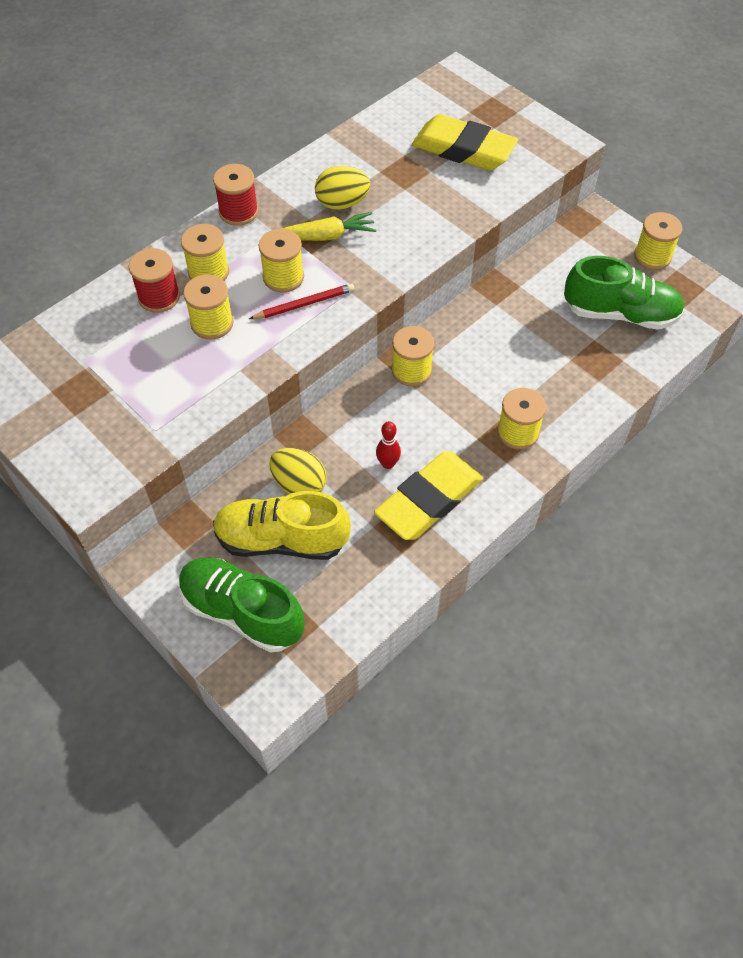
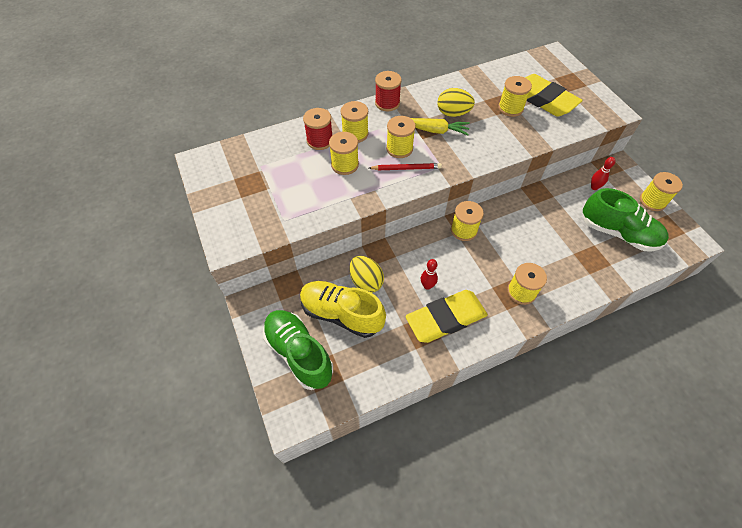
camera: 20 degrees right, 0 degrees up
(422, 174) = (510, 108): none -> yellow spool
(570, 257) = (594, 187): none -> red bowling pin

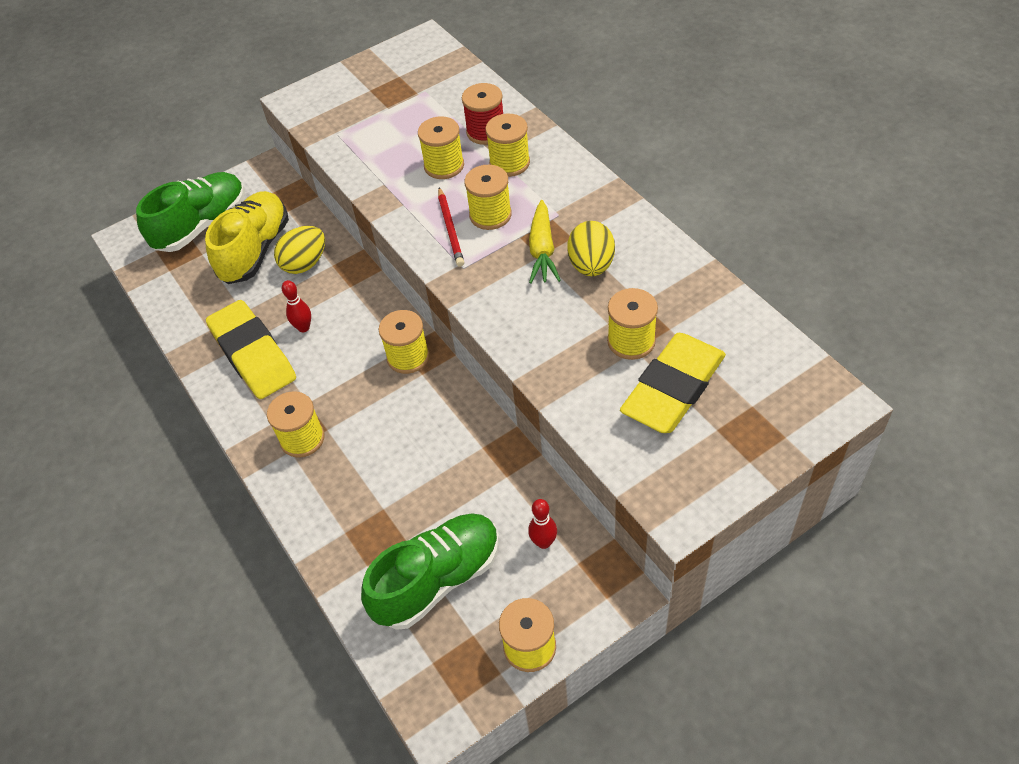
camera: 85 degrees right, 5 degrees down
(387, 103) = (591, 184): red spool -> none
(618, 233) = (438, 579): green shoe -> green shoe turned 150 degrees counterclockwise

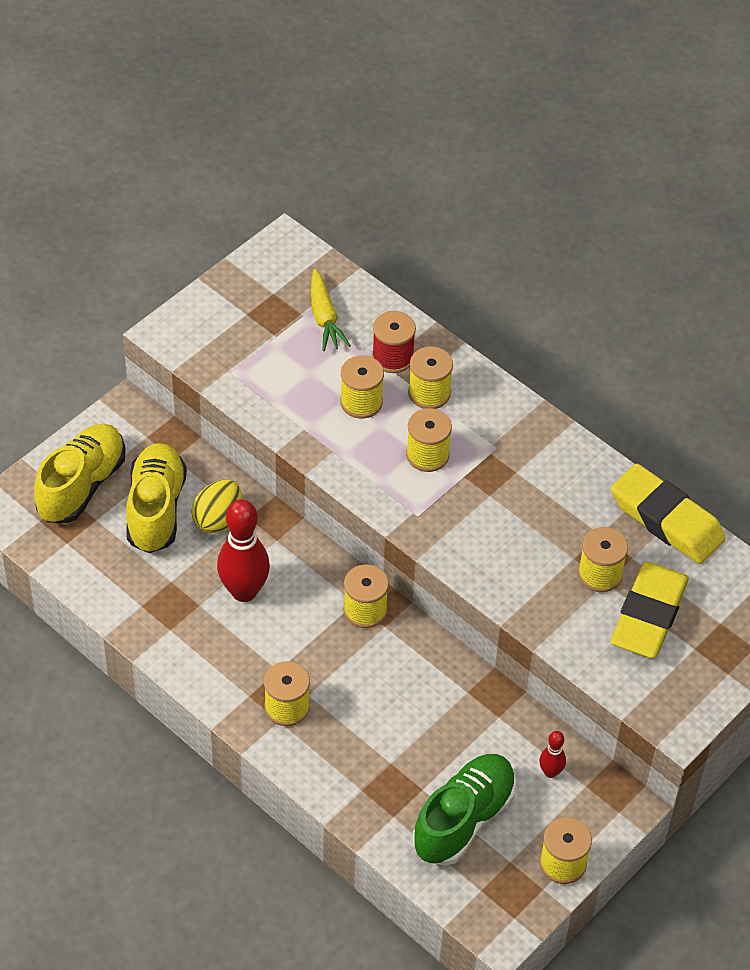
camera: 20 degrees left, 0 degrees up
(202, 225) = (82, 485): green shoe -> yellow shoe
(253, 355) = (201, 627): yellow eraser -> yellow eraser (666, 520)
(303, 328) = (244, 591): red bowling pin -> red bowling pin, size x2.06
(450, 229) = (391, 474): red pencil -> none
(542, 250) = (490, 488): yellow carrot -> yellow carrot (324, 318)
(591, 265) = (543, 500): yellow egg -> none

